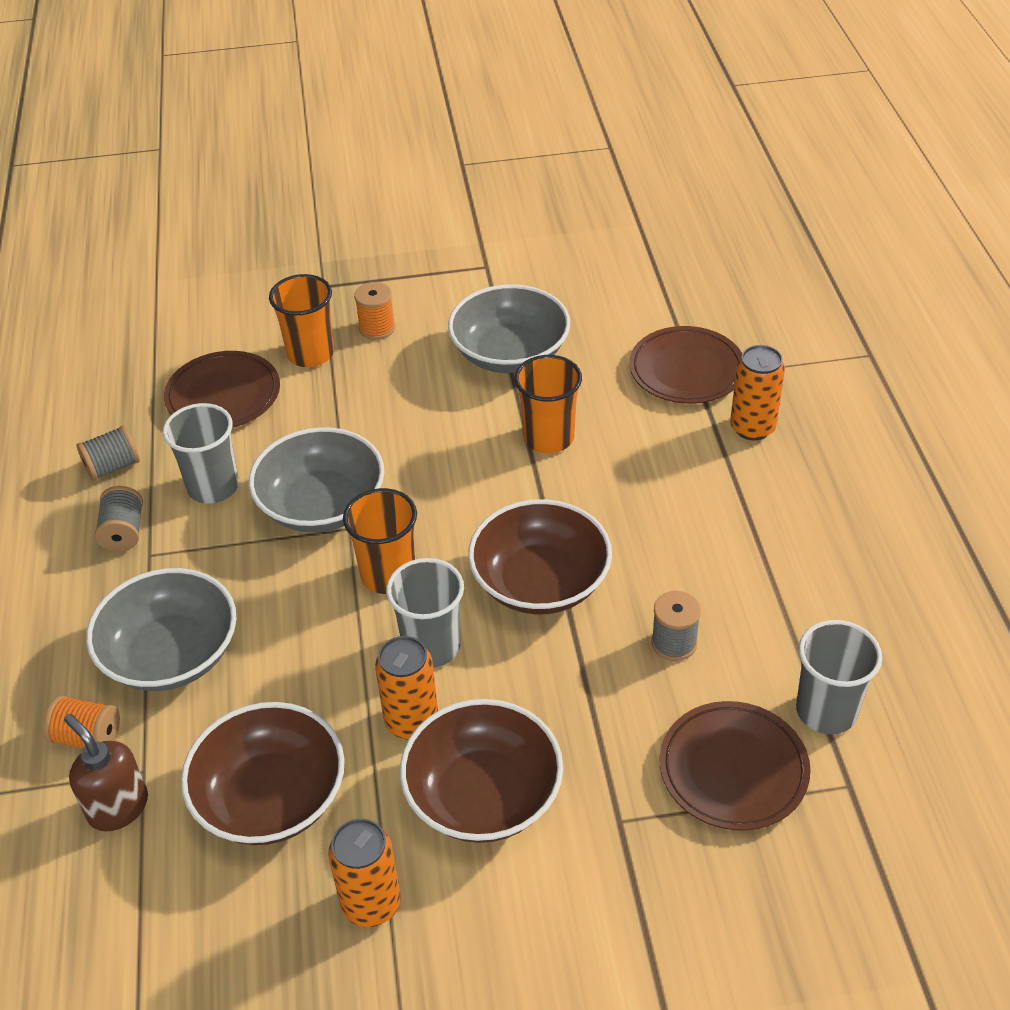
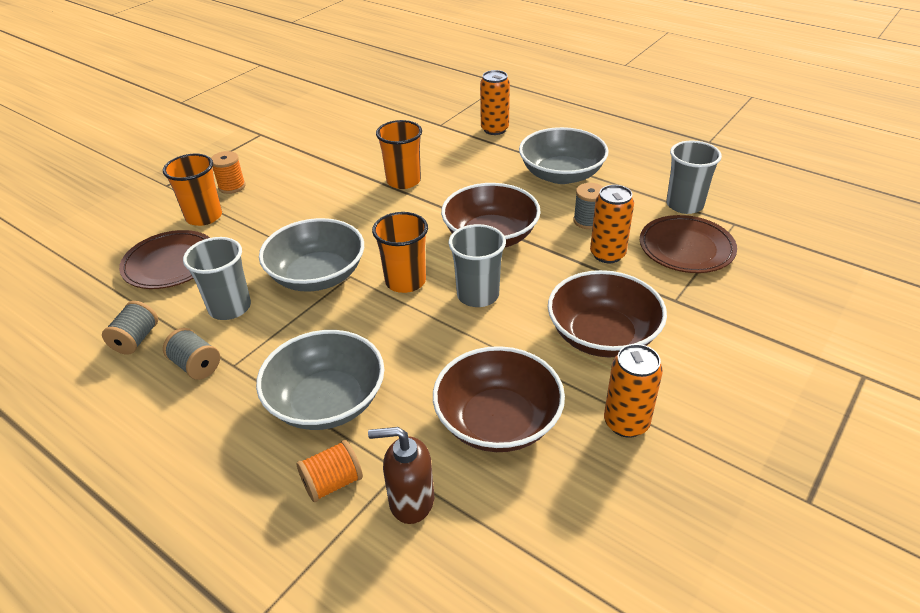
camera: 45 degrees left, 5 degrees down
(411, 721) = (518, 332): orange can -> orange can (607, 254)
(510, 353) = (329, 160): grey bowl -> grey bowl (561, 174)
(686, 370) = (431, 124): brown plate -> none

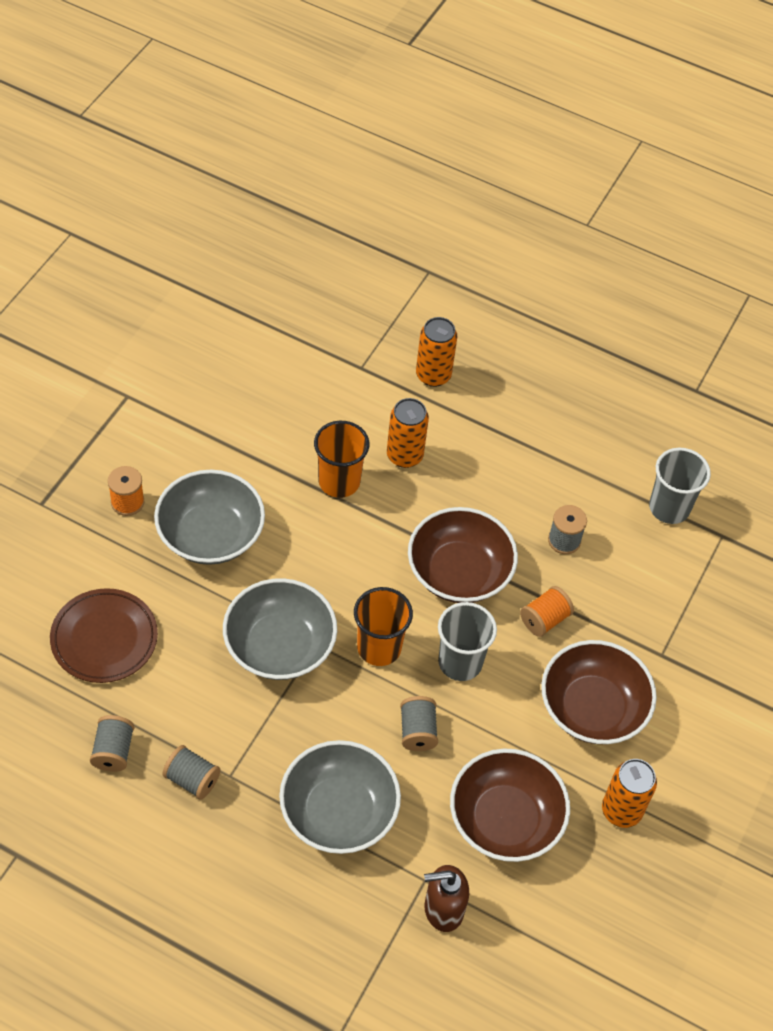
camera: 15 degrees left, 15 degrees up
(204, 216) = (113, 558): orange cup -> none
(230, 307) = (198, 699): grey cup -> none
(332, 483) = (369, 898): orange spool -> orange spool (544, 619)
(424, 343) = (417, 731): none -> grey spool
(561, 174) = (526, 461): grey bowl -> grey bowl (210, 534)
(607, 254) = (589, 593): orange can -> orange can (404, 455)
(686, 248) = (672, 578): brown plate -> none

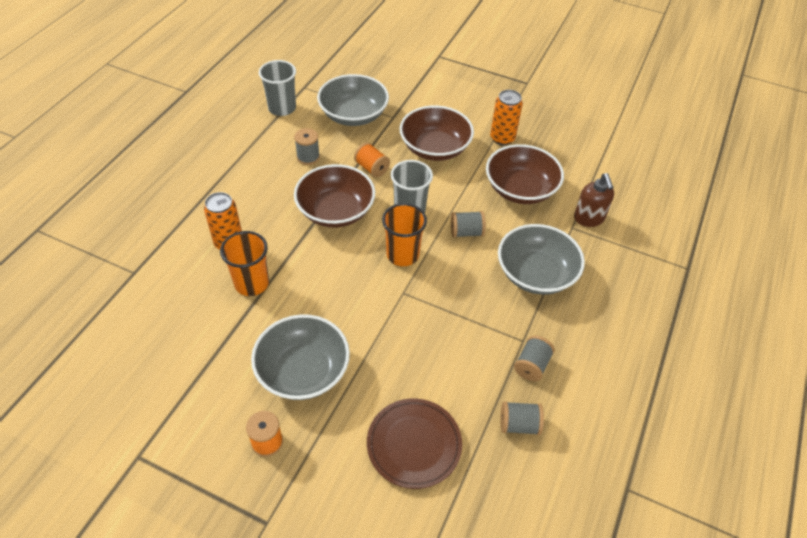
camera: 90 degrees left, 5 degrees down
(279, 645) = (407, 315): grey bowl -> grey bowl (353, 115)
(433, 375) = (150, 226): orange can -> none

